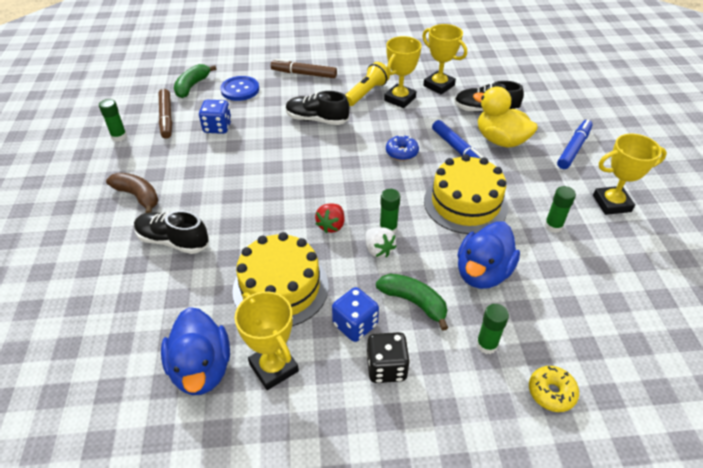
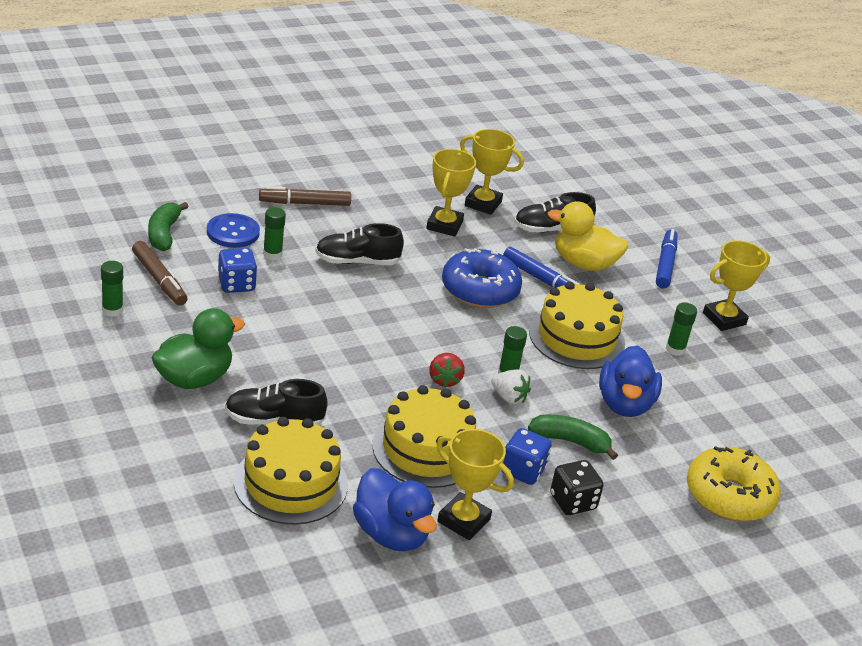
camera: 25 degrees left, 10 degrees down
(138, 196) = (194, 379): brown banana -> green duck
(150, 300) = (291, 483): none -> yellow cake
(366, 93) = (399, 221): yellow flashlight -> none
(401, 152) = (480, 290): blue donut -> blue donut, size x1.96
(486, 344) = (656, 467): green glue stick -> green glue stick (272, 254)
(551, 392) = (729, 496): yellow donut -> yellow donut, size x1.96

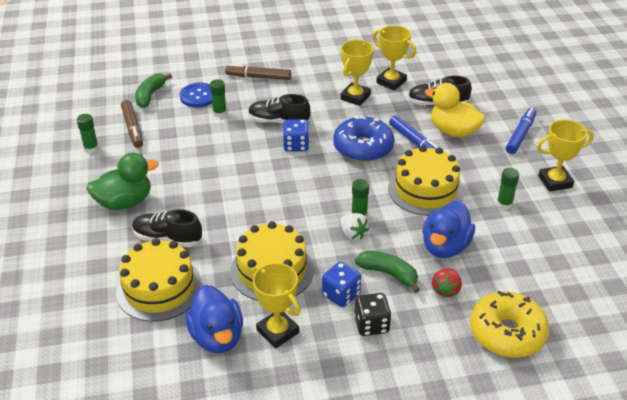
camera: 20 degrees right, 5 degrees up
(236, 284) = (184, 134): blue dice -> blue dice (296, 145)
(444, 380) = (308, 216): red strawberry -> red strawberry (446, 290)

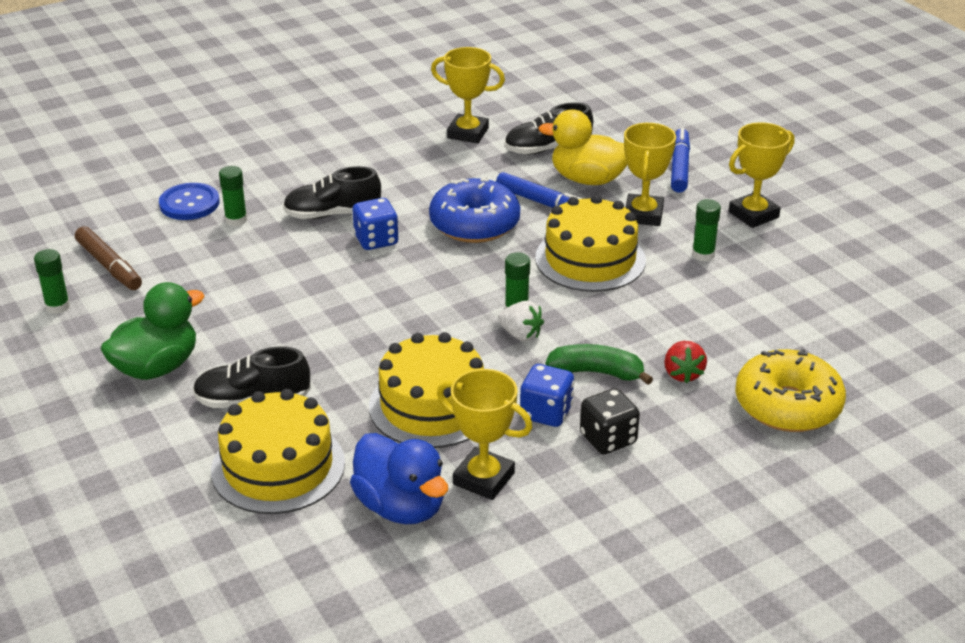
camera: 20 degrees left, 5 degrees down
(150, 95) = (111, 216): green banana -> none
(258, 77) = (268, 161): brown marker -> none
(355, 97) = (427, 162): yellow trophy -> yellow trophy (643, 215)
(445, 246) = (654, 322): blue duck -> none

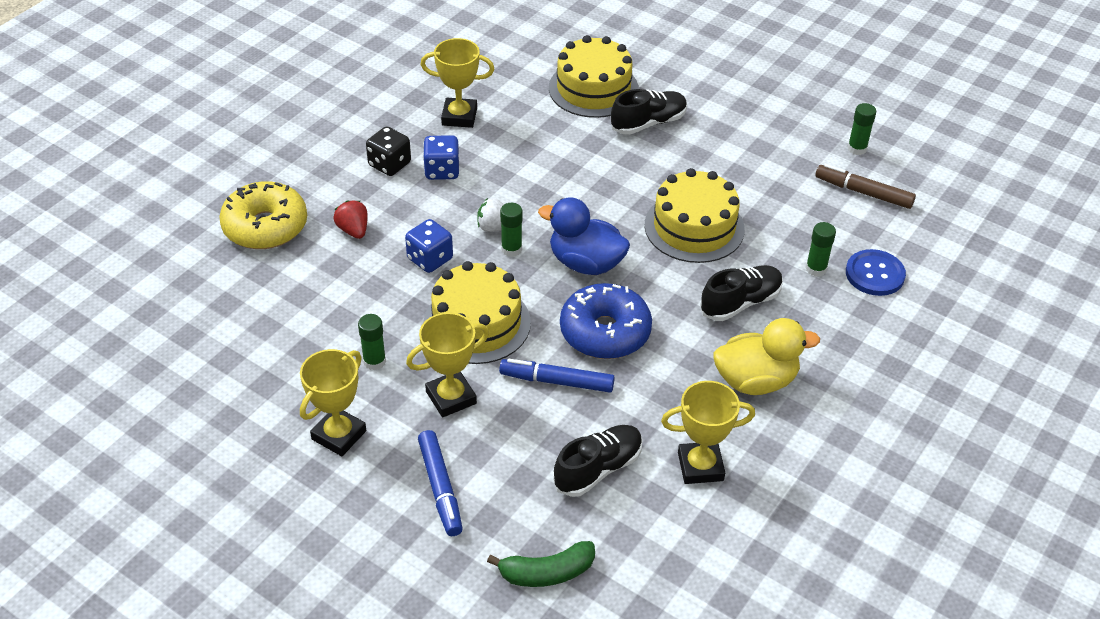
camera: 155 degrees right, 10 degrees up
(156, 367) = (735, 126): green duck -> none
(376, 240) = (677, 285): blue dice -> blue dice (430, 259)
(401, 507) = (500, 87): blue duck -> blue duck (585, 263)
(432, 405) = (525, 153): yellow cake -> yellow cake (694, 227)
(588, 179) = (530, 433): yellow duck -> yellow duck (755, 381)
(597, 373) = (420, 212): green banana -> green banana (546, 572)
(643, 215) = (451, 397): yellow trophy -> yellow trophy turned 75 degrees clockwise

